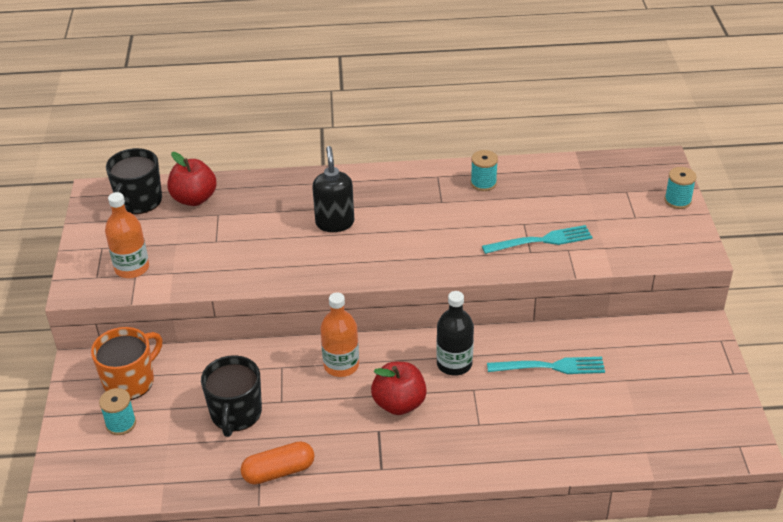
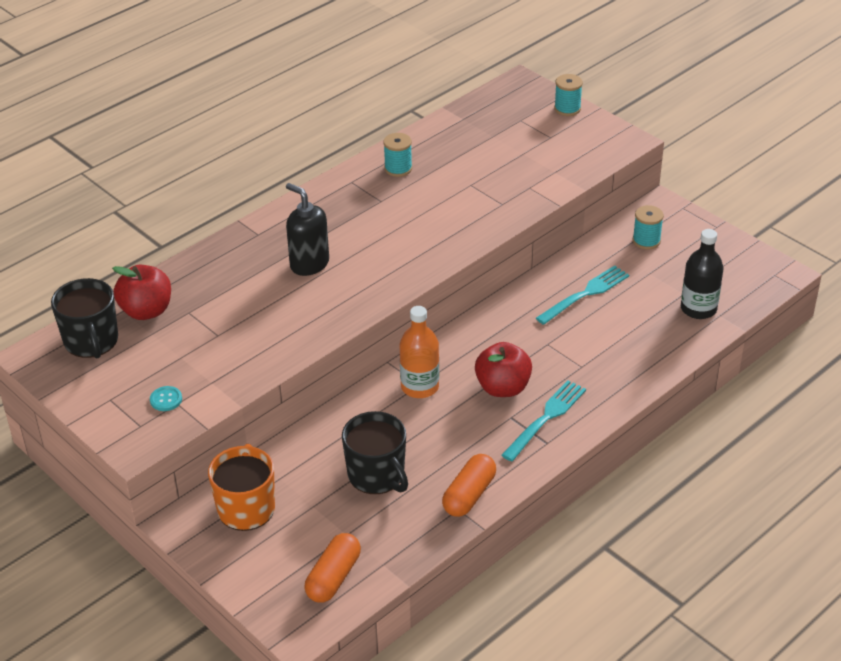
camera: 40 degrees left, 0 degrees up
(121, 424) = (283, 545): turquoise spool -> turquoise spool (646, 241)
(122, 469) = (333, 577): none -> orange capsule
(132, 268) = (166, 399): orange bottle -> turquoise button
(454, 364) = (510, 333): black bottle -> black bottle (698, 309)
(541, 241) = (500, 191): turquoise fork -> turquoise fork (545, 418)

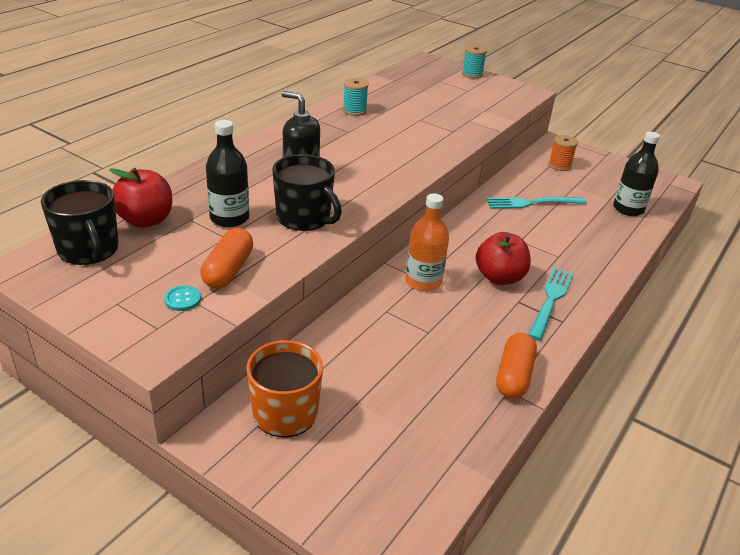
camera: 15 degrees left, 5 degrees down
(225, 313) = (229, 218): none -> black bottle
(333, 577) = (407, 480): orange capsule -> orange capsule (228, 270)
(377, 475) = (413, 365): black mug -> black mug (304, 217)
(585, 294) = (532, 203): turquoise fork -> turquoise fork turned 135 degrees counterclockwise
(646, 241) = (559, 165): turquoise spool -> orange spool

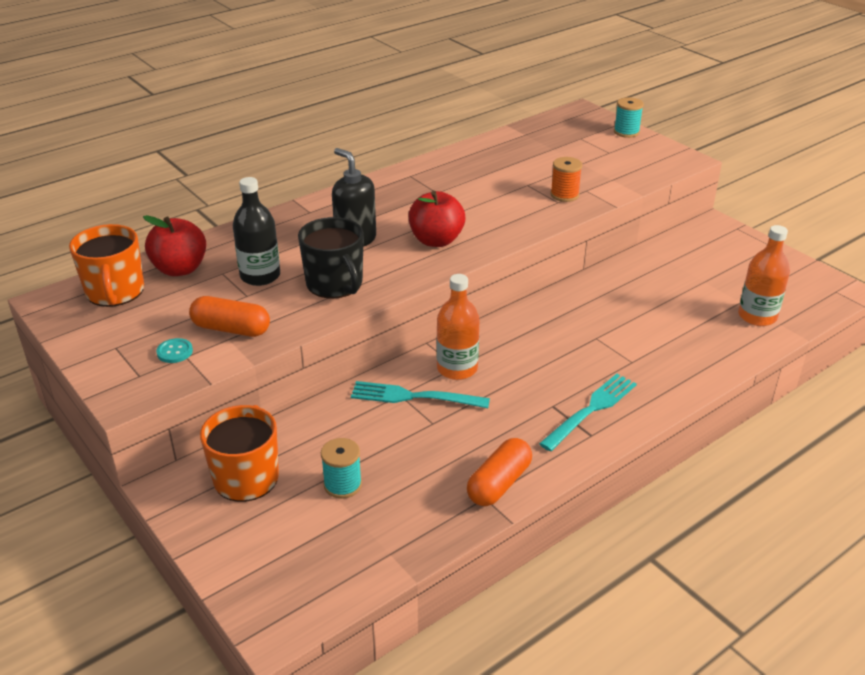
camera: 20 degrees right, 0 degrees up
(88, 249) = (115, 292): black mug -> orange mug
(228, 270) = (231, 329): orange capsule -> orange capsule turned 75 degrees clockwise
(354, 111) = (457, 168): turquoise spool -> turquoise spool (342, 485)
(499, 277) = (546, 376): red apple -> red apple (436, 240)
(532, 203) = (637, 295): turquoise fork -> turquoise fork (414, 397)
(559, 165) = (700, 253): orange spool -> orange spool (564, 195)
(628, 209) = (757, 316): black bottle -> orange bottle

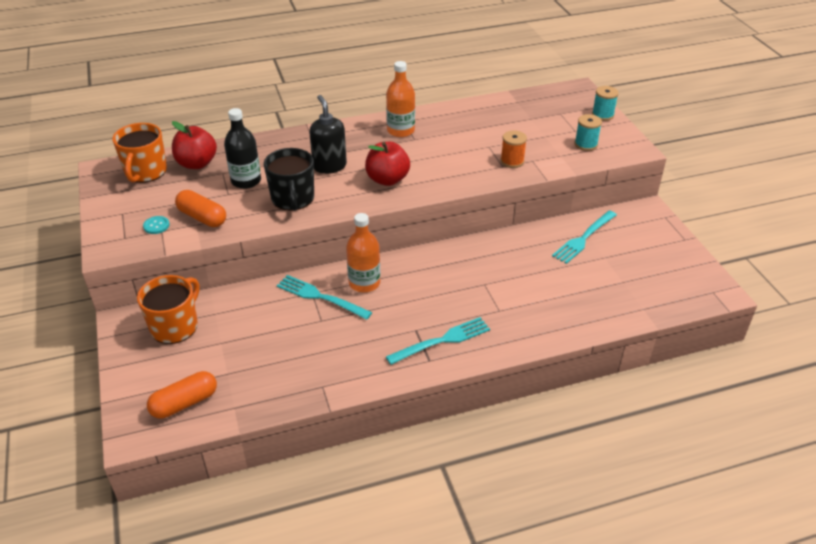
camera: 20 degrees right, 5 degrees up
(342, 485) = (233, 349): turquoise spool -> turquoise spool (586, 144)
(499, 483) = (339, 379): orange capsule -> orange capsule (184, 403)
(670, 267) = (584, 238): none -> turquoise fork
(757, 316) = (628, 297): orange bottle -> orange bottle (400, 130)

